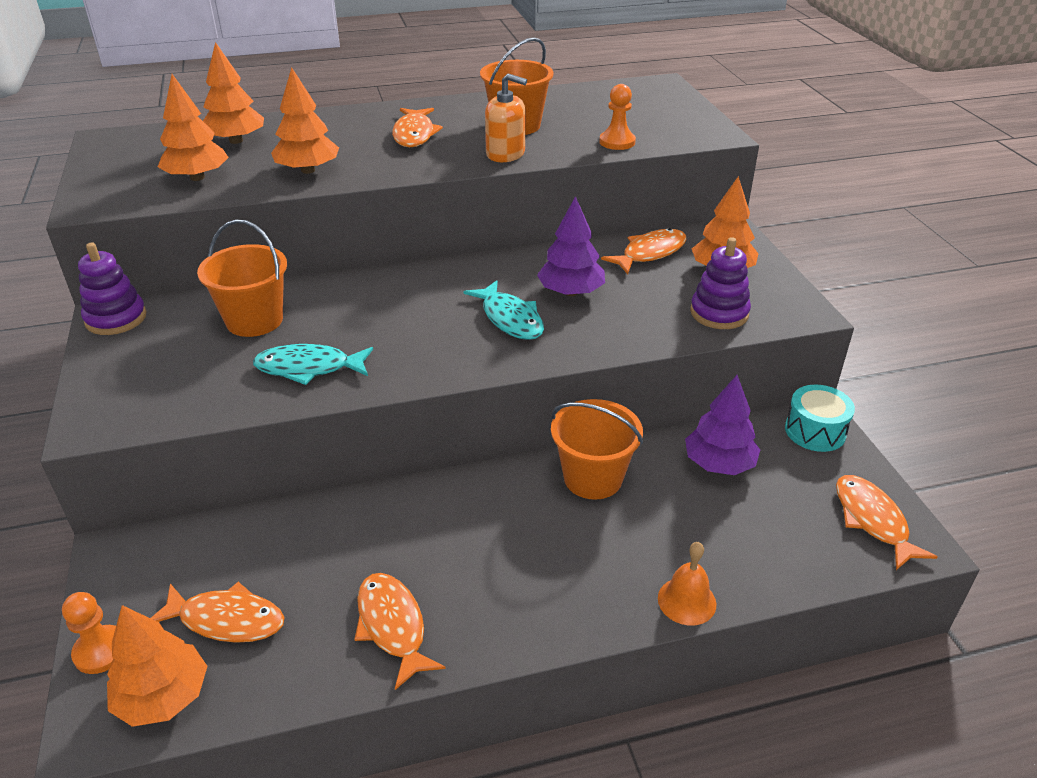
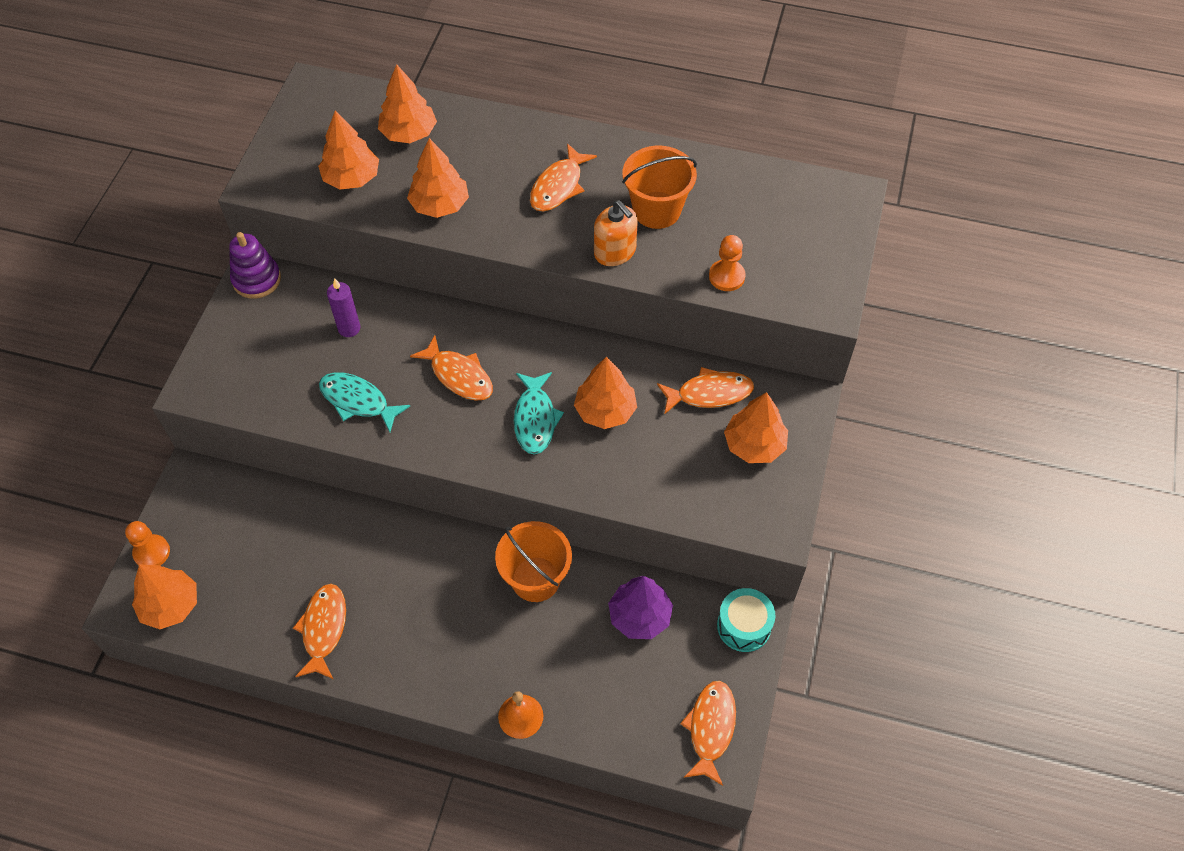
camera: 30 degrees right, 20 degrees up
(226, 620) = (230, 568): orange fish -> orange fish (459, 376)
(254, 320) = (349, 328): orange bucket -> purple candle
(571, 292) = (605, 411): purple tree -> orange tree
(719, 313) = (706, 495): purple stacking toy -> none

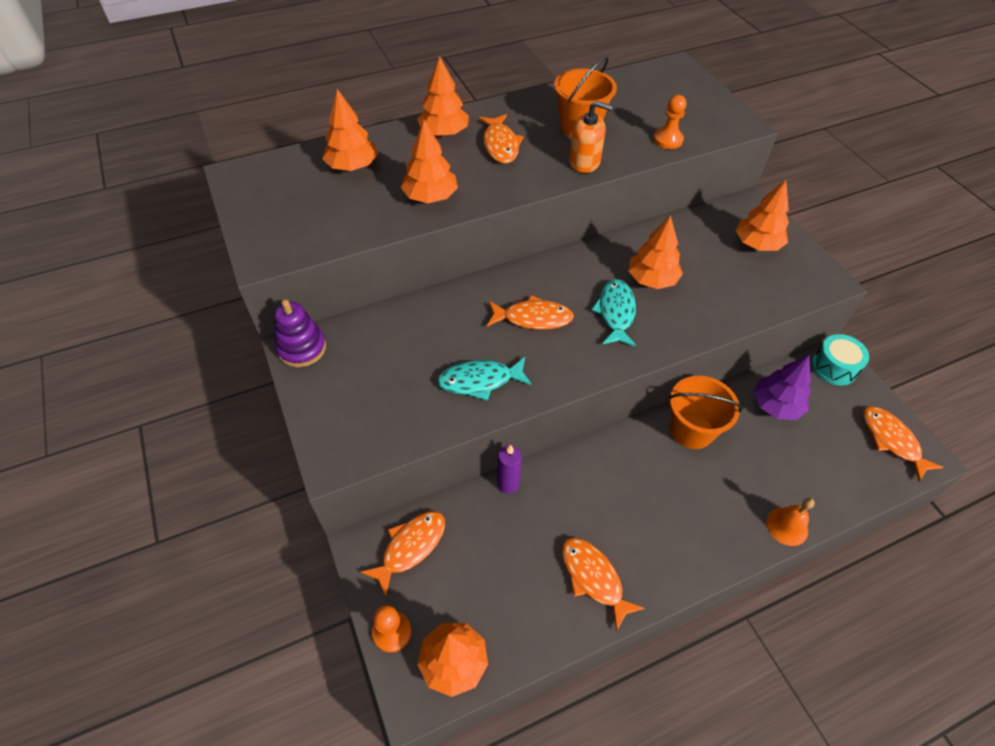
camera: 40 degrees left, 5 degrees down
(349, 328) = (416, 337): purple candle -> purple candle (508, 484)
(352, 178) = (340, 214): orange tree -> orange tree (444, 133)
(535, 419) = (616, 312): turquoise fish -> turquoise fish turned 135 degrees counterclockwise
(710, 393) = (698, 232): orange fish -> orange fish (410, 547)

